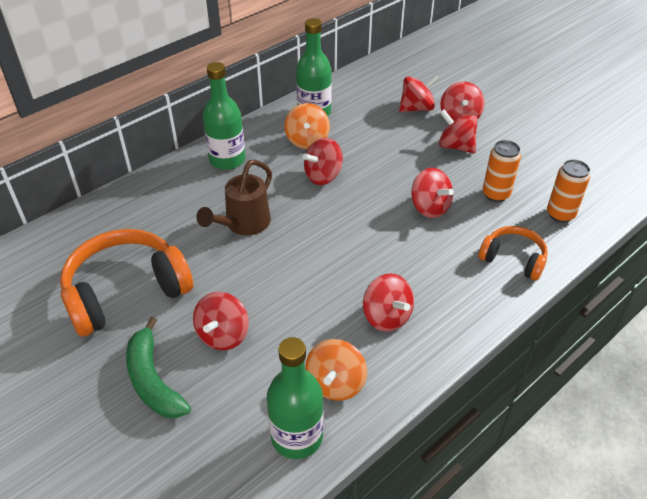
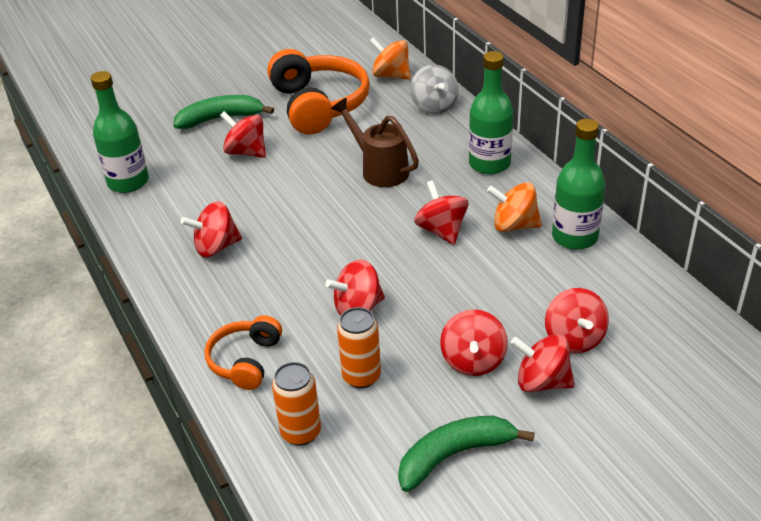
camera: 105 degrees right, 5 degrees down
(133, 203) = (434, 106): none -> grey spinning top
(335, 383) = (163, 207): orange spinning top -> orange spinning top (391, 75)
(455, 146) = (473, 361): red spinning top -> red spinning top turned 135 degrees clockwise
(513, 259) = (245, 361): orange headphones -> orange headphones turned 150 degrees clockwise
(536, 146) = (454, 455): none -> green banana

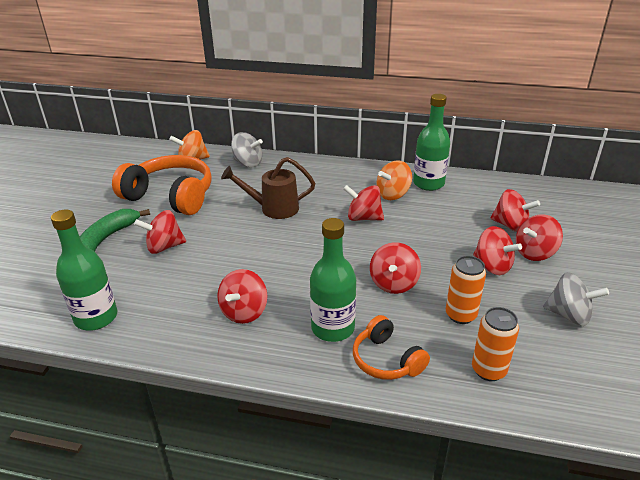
camera: 50 degrees left, 5 degrees down
(454, 455) = (569, 315): green banana -> grey spinning top
(489, 164) = (329, 174): green bottle -> green bottle (333, 328)

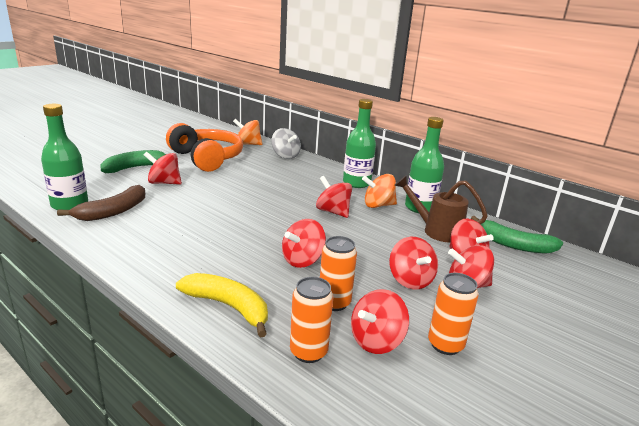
camera: 25 degrees right, 10 degrees down
(155, 305) = (113, 211): none -> brown banana
(244, 312) = (165, 236): red spinning top -> red spinning top (376, 341)
(274, 208) = (269, 185): brown watering can -> brown watering can (437, 231)
(333, 328) = (214, 270): green bottle -> green bottle (356, 183)
(386, 360) = (228, 307): orange headphones -> yellow banana
(530, 196) = (513, 245): none -> green banana
(569, 315) = (445, 345): grey spinning top -> orange can

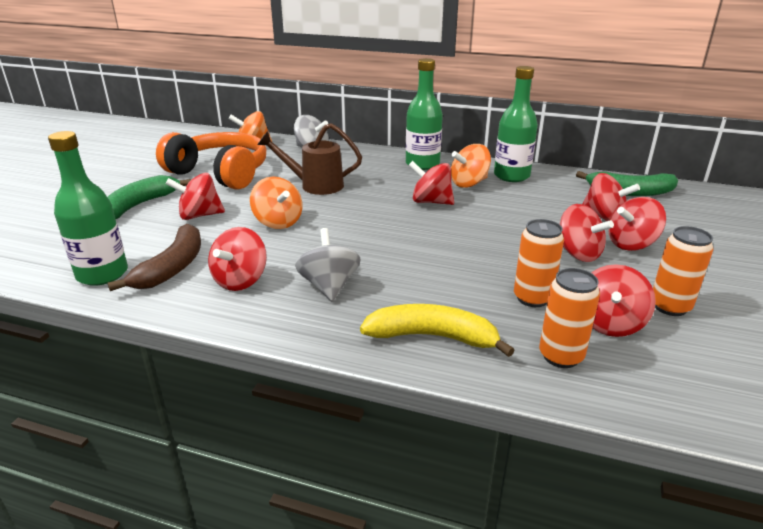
camera: 20 degrees left, 5 degrees up
(196, 251) = (329, 286): none -> grey spinning top
(209, 199) = (278, 222): none -> orange spinning top
(302, 260) = (455, 263): red spinning top -> red spinning top (240, 280)
(437, 231) = (551, 196): brown watering can -> brown watering can (315, 185)

